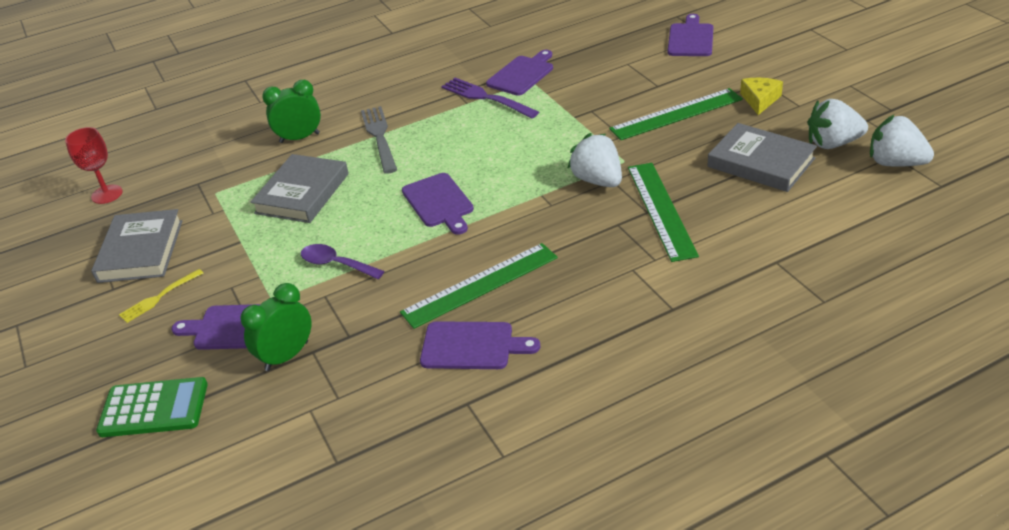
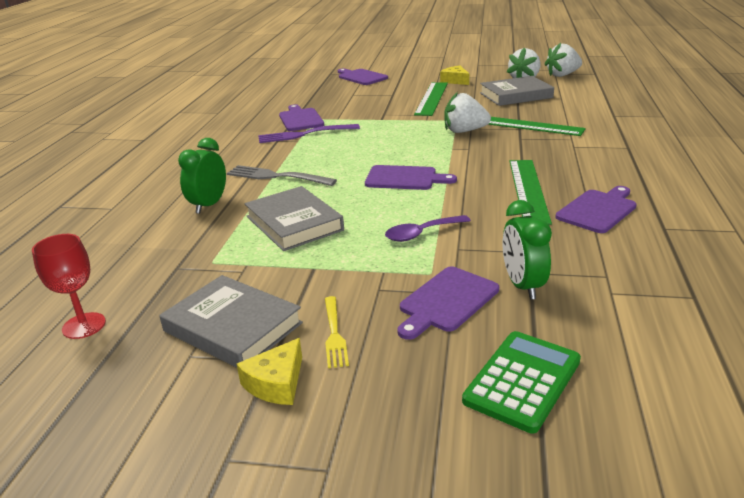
camera: 55 degrees left, 10 degrees down
(92, 303) = (276, 383): none -> yellow cheese

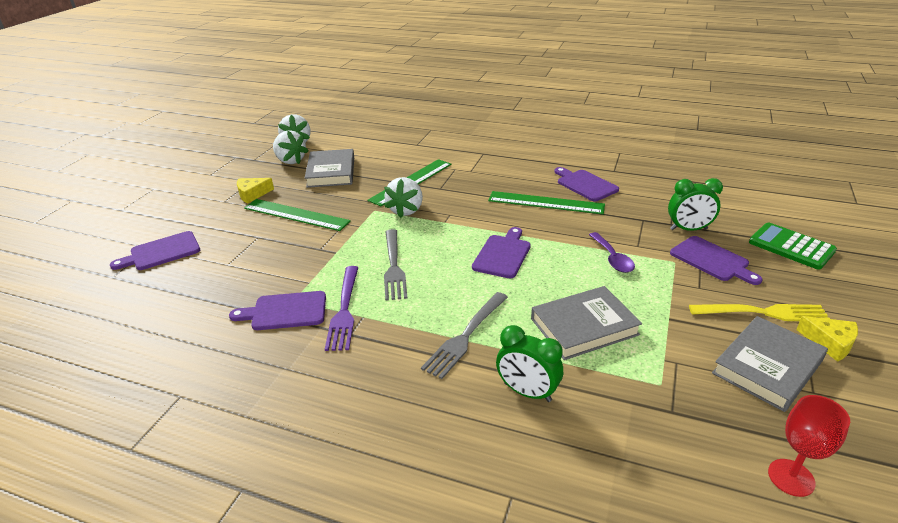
camera: 80 degrees left, 5 degrees up
(334, 334) = (763, 313): yellow fork -> yellow fork, size x1.60
(368, 140) = (393, 266): none -> grey fork

